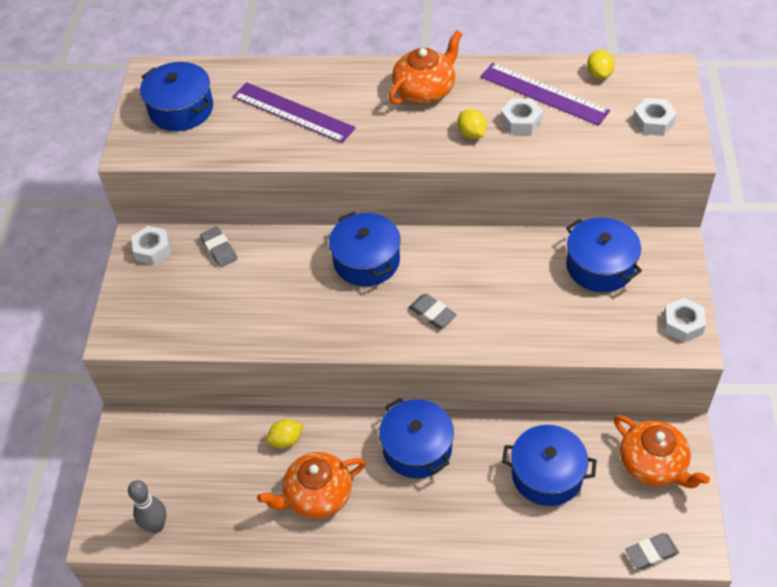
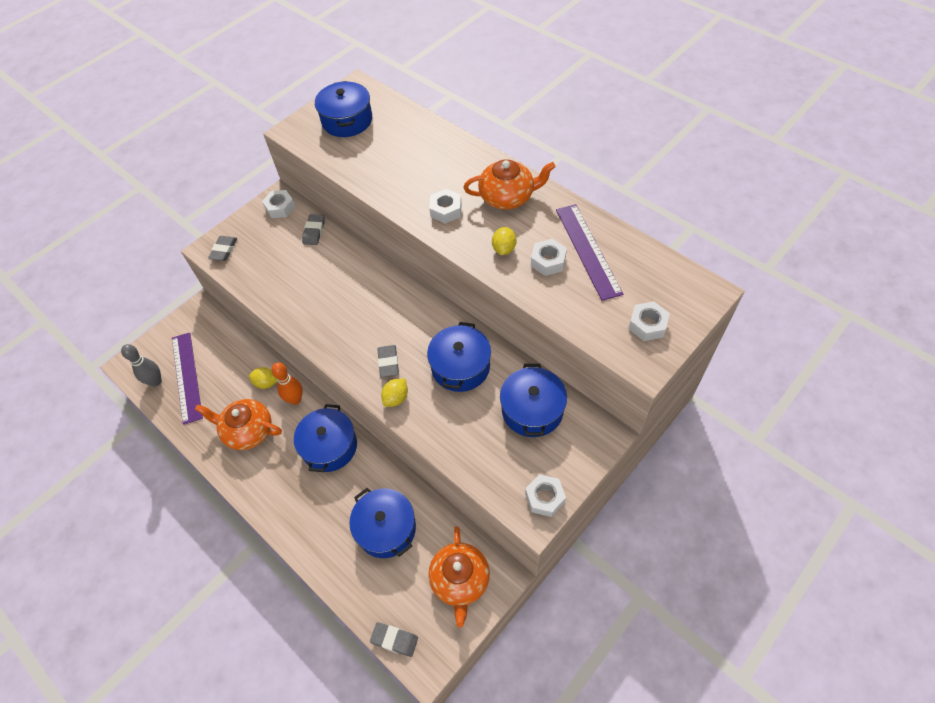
camera: 40 degrees right, 5 degrees up
(135, 326) = (224, 250): none -> grey eraser
(293, 112) = (408, 162): purple ruler -> purple ruler (187, 377)
(335, 433) = (295, 399): none -> orange bowling pin
(366, 261) = (387, 298): blue pot -> blue pot (460, 367)
(381, 133) = (446, 210): none -> white nut
(599, 74) = (647, 260): yellow lemon -> yellow lemon (396, 398)

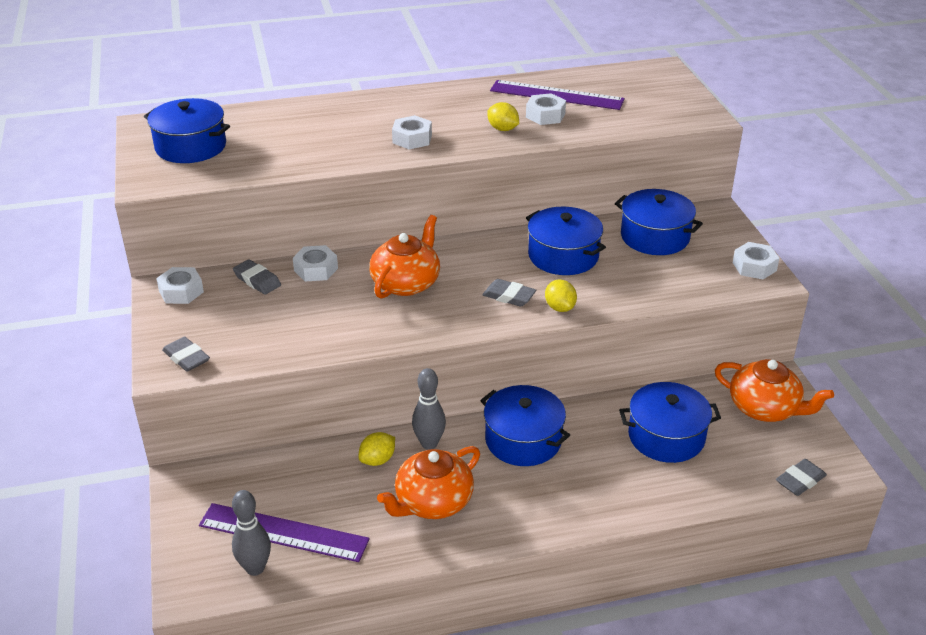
camera: 60 degrees left, 20 degrees down
(295, 399) = (429, 443): orange bowling pin -> grey bowling pin
(507, 197) = (441, 105): orange teapot -> orange teapot (406, 283)
(647, 325) = (668, 102): white nut -> white nut (316, 269)

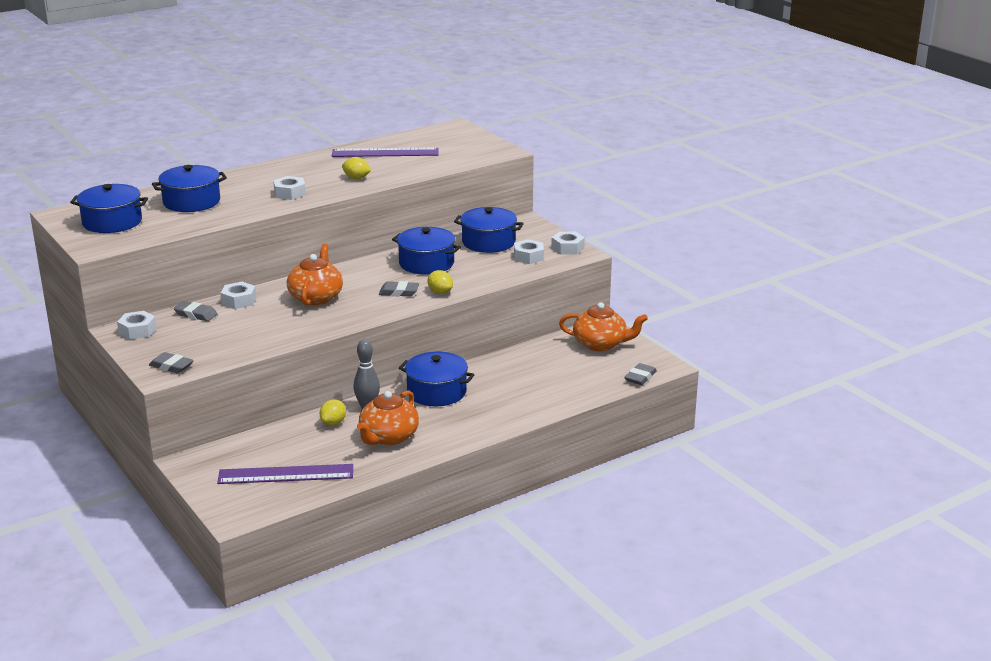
camera: 20 degrees left, 10 degrees down
(255, 568) = (276, 496): grey bowling pin -> none
(545, 115) = (384, 166): white nut -> white nut (528, 257)
(666, 436) = (539, 371): blue pot -> blue pot (191, 202)

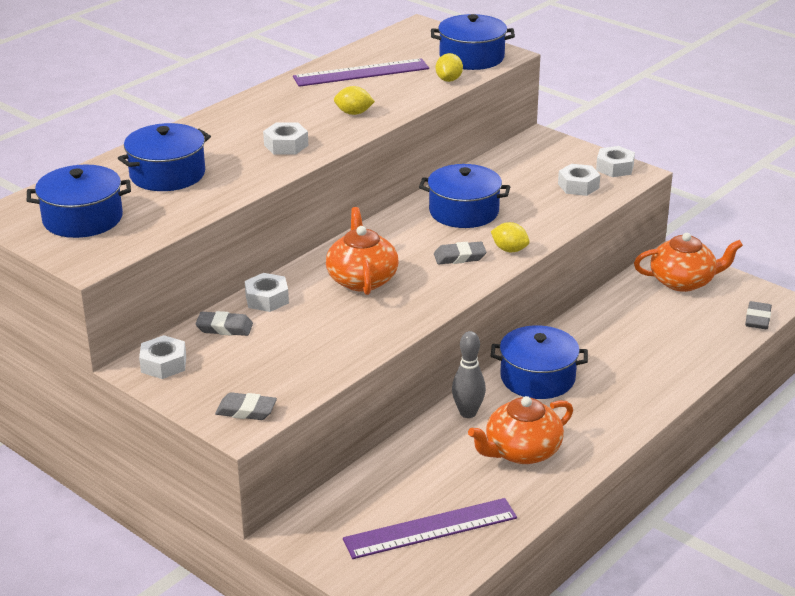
camera: 15 degrees left, 5 degrees up
(333, 423) = (441, 443): yellow lemon -> yellow lemon (449, 80)
(388, 437) = (521, 451): orange teapot -> orange teapot turned 45 degrees clockwise
(488, 242) = (516, 172): blue pot -> blue pot (471, 57)

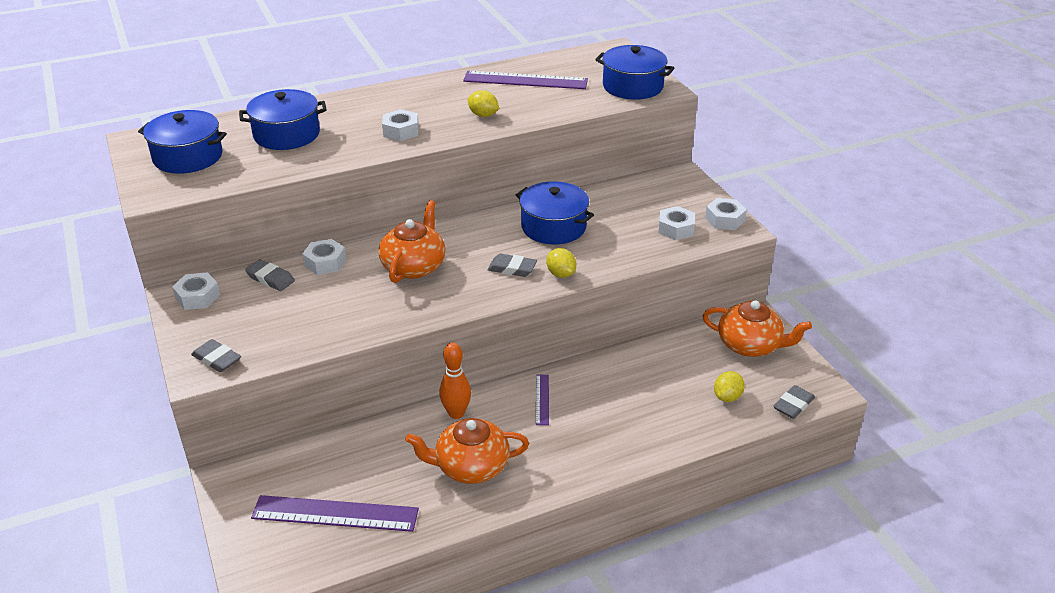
camera: 25 degrees right, 5 degrees up
(449, 80) = (593, 103): yellow lemon -> yellow lemon (727, 397)
(468, 413) = (456, 413): grey bowling pin -> orange bowling pin
(537, 378) = (542, 399): blue pot -> purple ruler

